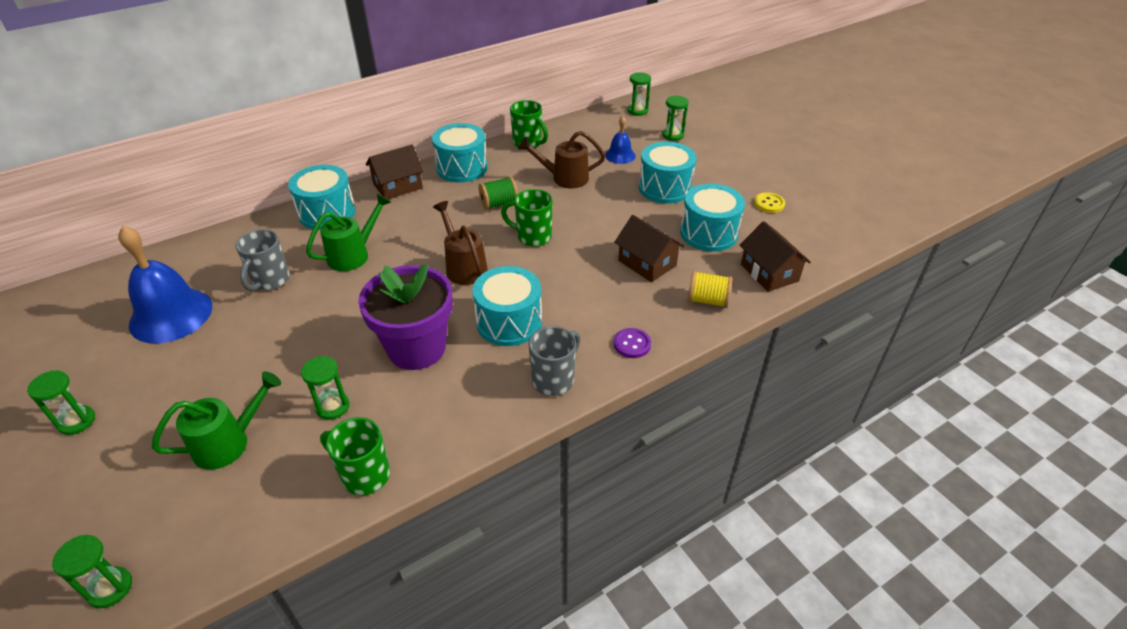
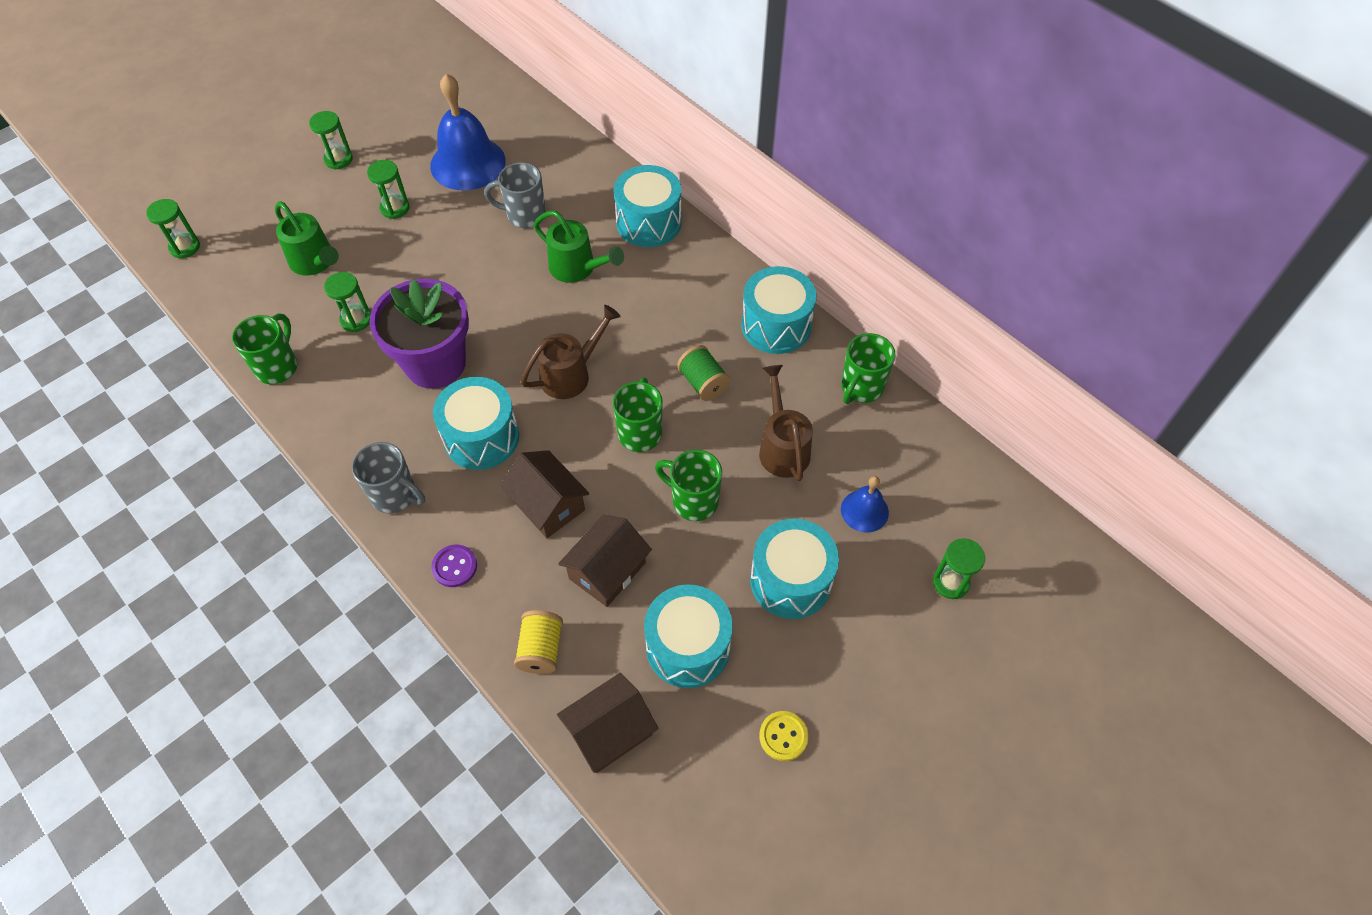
camera: 80 degrees right, 15 degrees up
(398, 186) = (717, 271): brown house -> brown house (548, 504)
(597, 219) = (693, 501): none -> green mug
(637, 111) = (1013, 522): green hourglass -> green hourglass (395, 208)

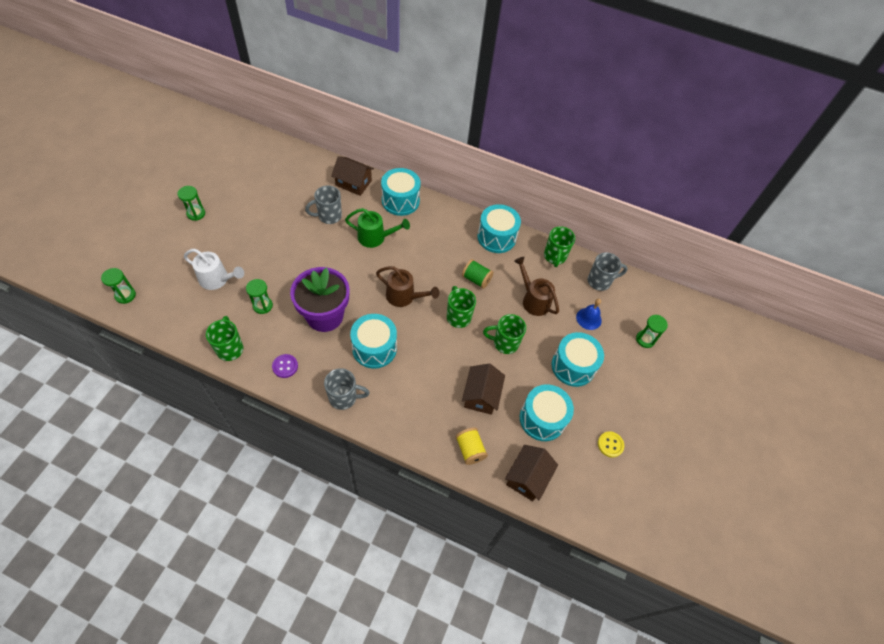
camera: 30 degrees left, 0 degrees up
(315, 262) = (217, 280): green watering can -> white watering can
(395, 208) = (248, 233): green hourglass -> none
(454, 566) = (399, 424): purple button -> purple button (285, 366)
(468, 163) = (278, 195): blue bell -> none
(548, 504) = (431, 372): brown house -> brown house (353, 183)
(571, 374) = (404, 297): brown watering can -> brown watering can turned 90 degrees clockwise
(921, 455) = (600, 281): none -> grey mug

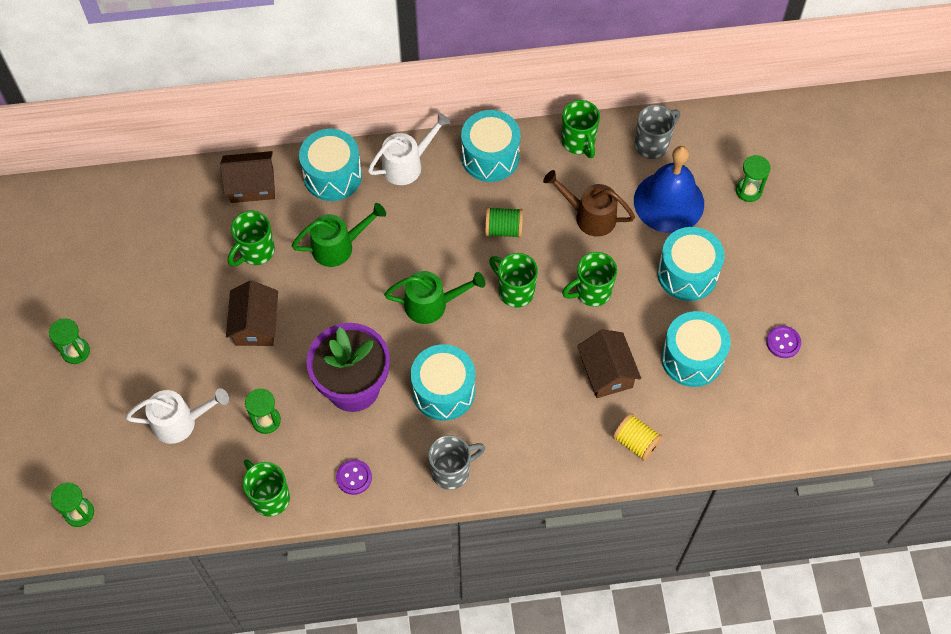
camera: 25 degrees left, 5 degrees up
(329, 216) = (255, 252): grey mug -> green mug
(404, 297) = (432, 304): brown watering can -> green watering can
(446, 217) = (407, 164): none -> white watering can
(527, 477) = (718, 434): brown house -> brown house (256, 324)
(588, 318) = (669, 202): blue bell -> blue bell, size x1.96
(610, 444) = (783, 342): yellow button -> purple button

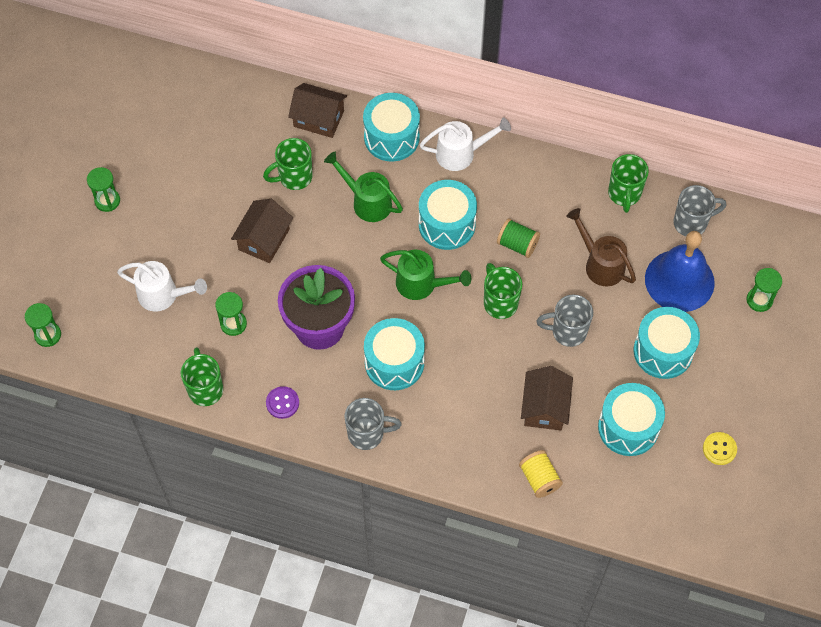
camera: 25 degrees right, 0 degrees up
(339, 246) = (367, 201): green watering can -> green watering can turned 150 degrees counterclockwise
(490, 157) = (538, 175): turquoise drum -> turquoise drum (447, 224)
(591, 292) = (567, 331): green mug -> grey mug
(783, 342) = (719, 449): purple button -> yellow button

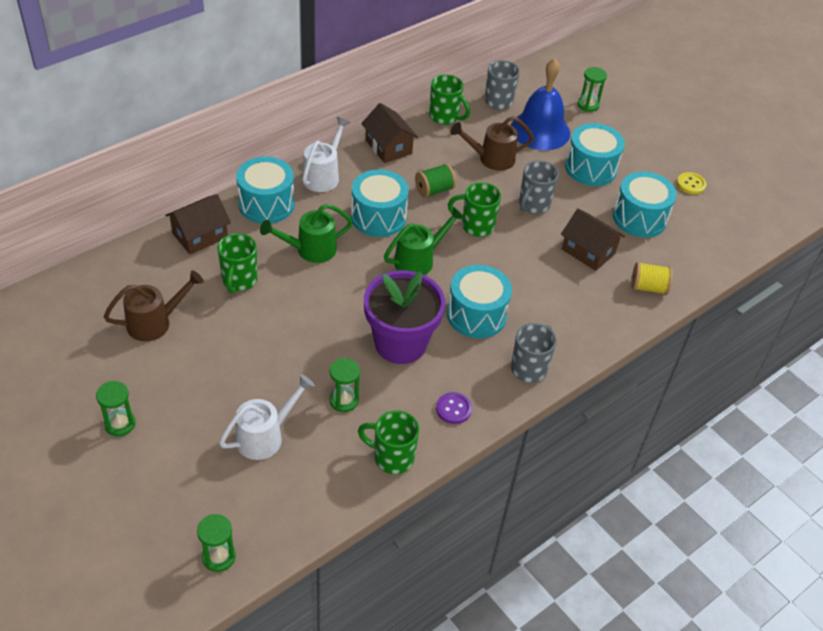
camera: 60 degrees left, 15 degrees down
(210, 155) = (155, 322): none -> brown watering can
(264, 239) = (279, 333): brown house -> brown house (388, 147)

